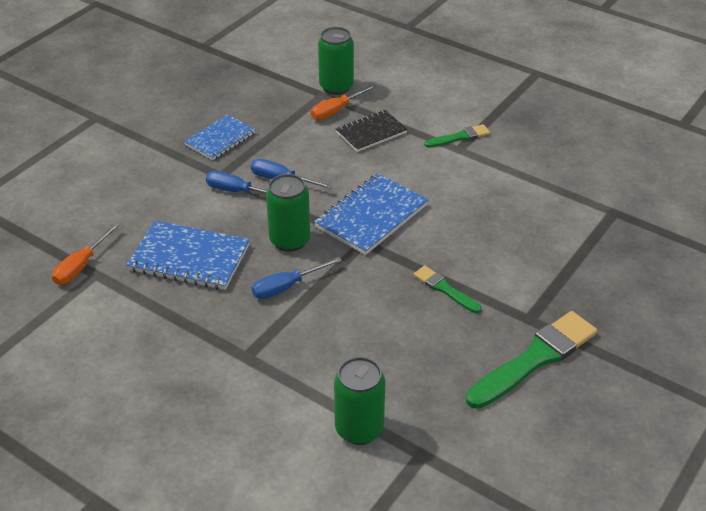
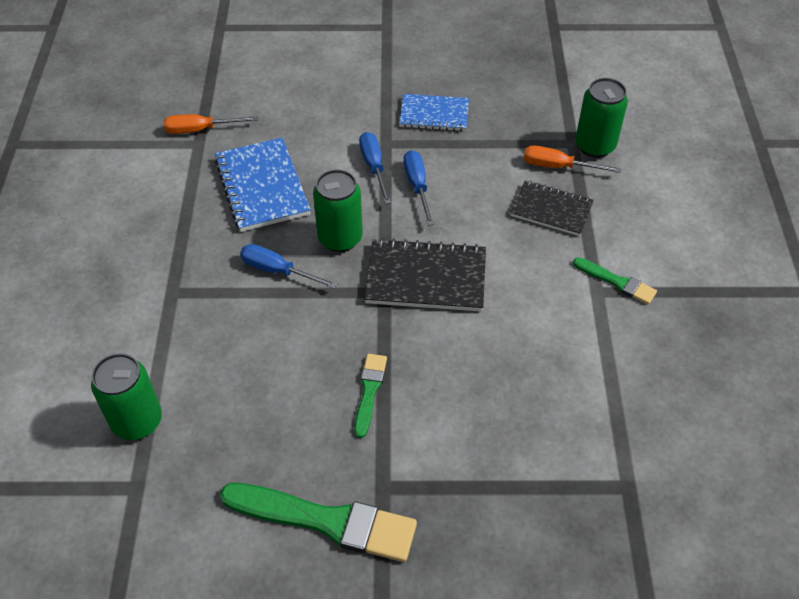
camera: 55 degrees right, 10 degrees up
(371, 216) = (426, 278): blue notebook -> black notebook

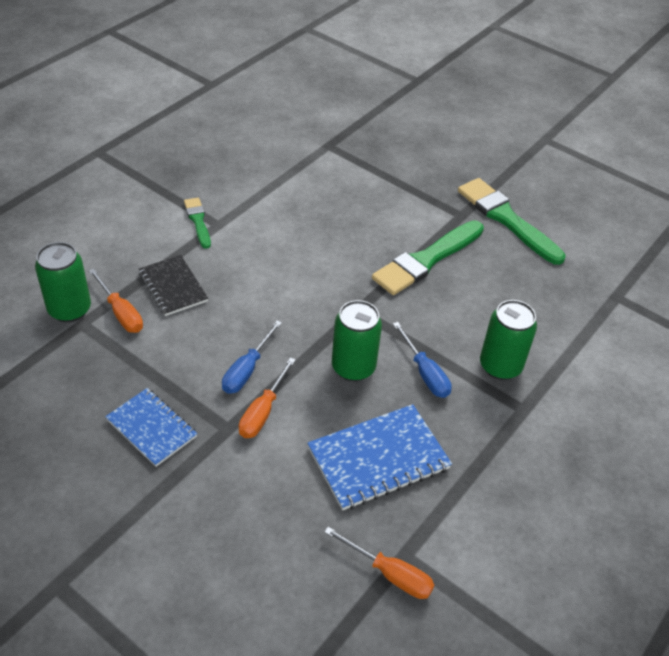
camera: 145 degrees left, 5 degrees down
(137, 421) = (598, 332): green can -> green can (500, 366)
(262, 186) = (378, 458): blue notebook -> blue notebook turned 45 degrees clockwise
(369, 391) = (426, 260): green brush -> green brush, size x1.92
(374, 167) = (263, 411): blue screwdriver -> orange screwdriver
(426, 278) = (319, 299): black notebook -> none

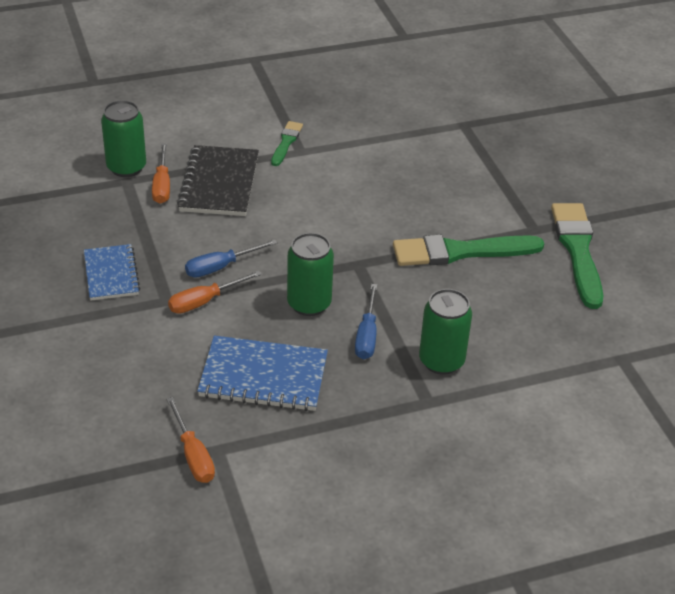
camera: 35 degrees right, 5 degrees down
(173, 287) = (219, 183): black notebook -> black notebook, size x1.51

